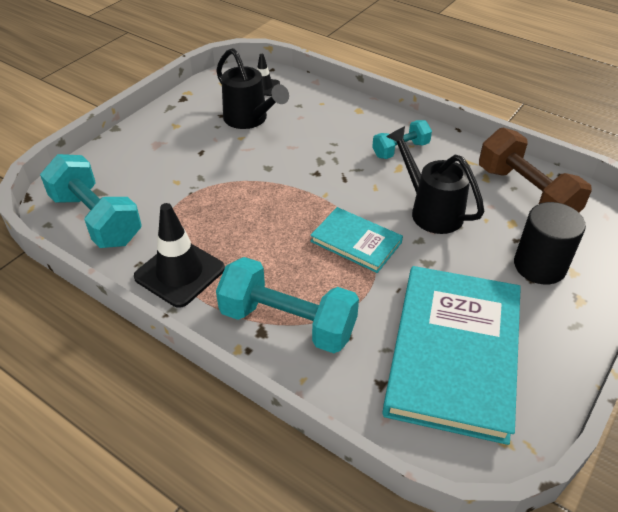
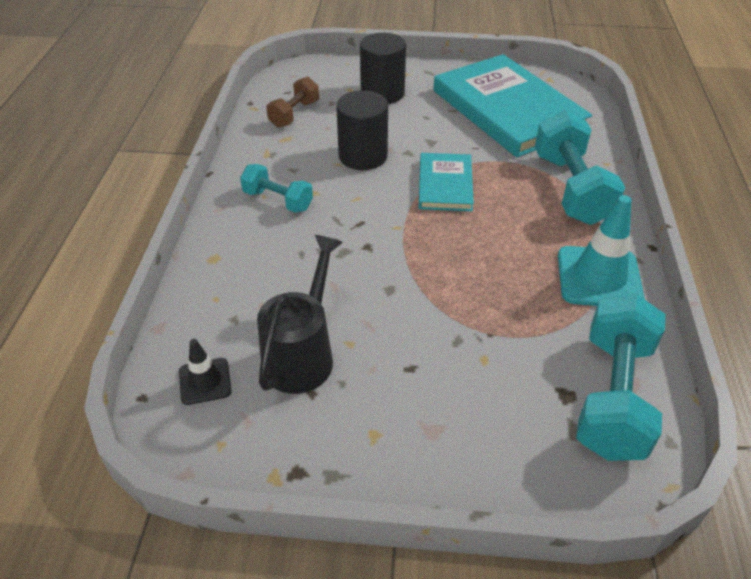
camera: 120 degrees left, 0 degrees up
(179, 273) = (599, 277): black traffic cone -> turquoise traffic cone
(431, 211) = (363, 156): black watering can -> black cylinder
(453, 353) = (507, 110): turquoise book -> turquoise book turned 75 degrees clockwise
(526, 194) = (294, 114): brown dumbbell -> brown dumbbell, size x0.57

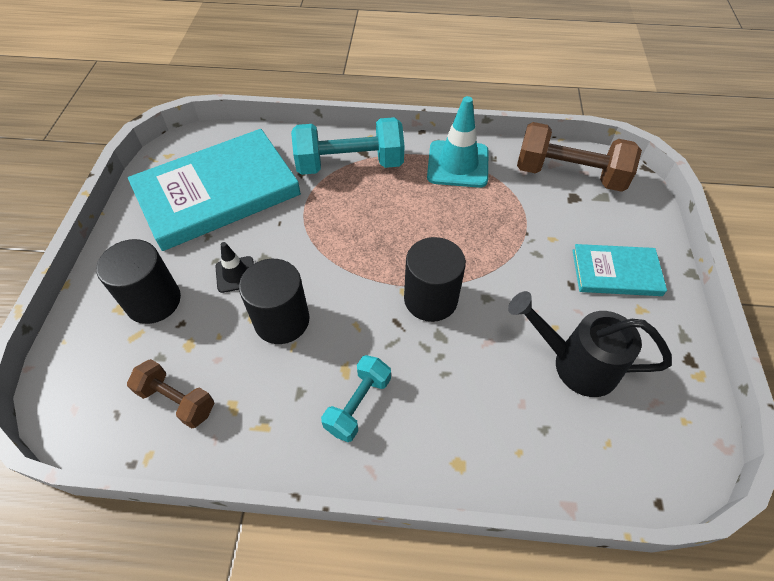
camera: 90 degrees left, 10 degrees up
(205, 381) = (625, 445): black traffic cone -> black traffic cone (236, 274)
(387, 246) = (430, 299): none -> black cylinder
(445, 185) = (338, 250): turquoise book -> turquoise book (616, 272)
(613, 396) = (569, 175): turquoise dumbbell -> brown dumbbell

